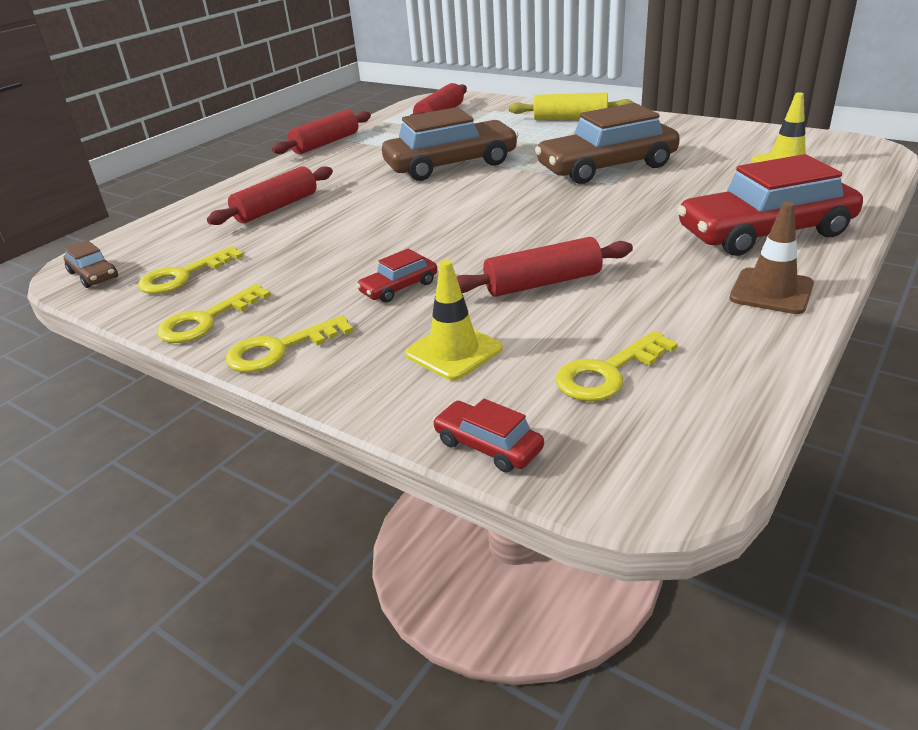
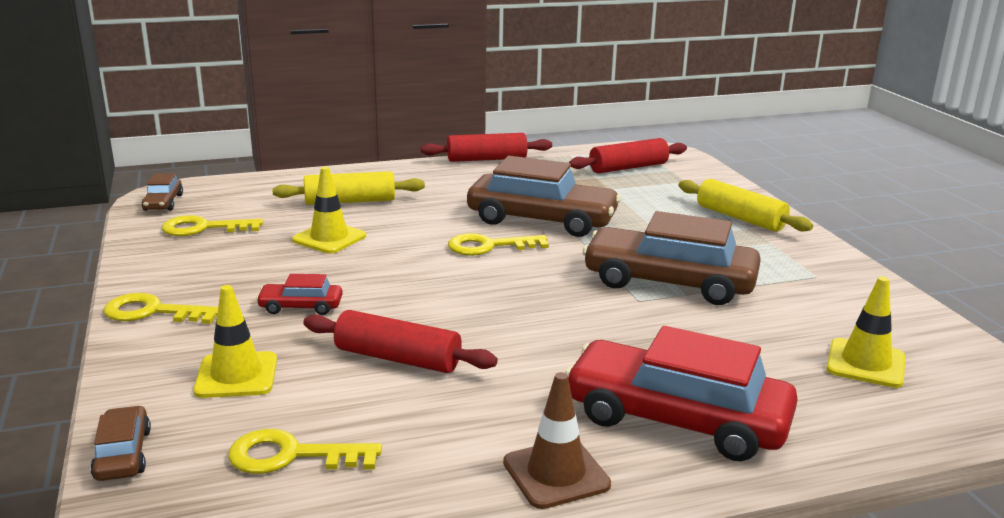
camera: 35 degrees right, 10 degrees down
(206, 320) = (157, 268): yellow key -> yellow key (489, 246)
(276, 208) = (350, 201): red rolling pin -> yellow rolling pin
(316, 237) = (329, 238): none -> yellow traffic cone
(488, 445) = (123, 454): red car -> brown car

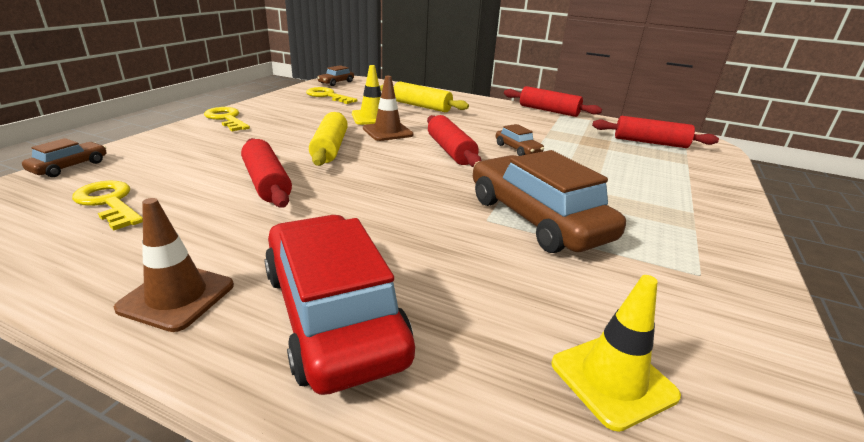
camera: 40 degrees right, 5 degrees up
(236, 375) = (186, 156): yellow traffic cone -> none
(301, 307) = (286, 140): red car -> none
(385, 250) = (387, 132): none -> brown traffic cone
(489, 246) = (450, 150): yellow key -> red rolling pin
(542, 220) = (517, 149): brown car -> brown car, size x0.45
(740, 218) = (696, 202): yellow rolling pin -> yellow rolling pin (330, 148)

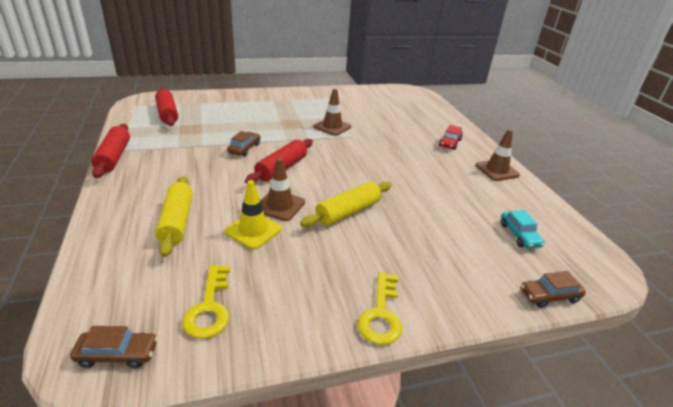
camera: 130 degrees left, 5 degrees up
(109, 202) = (519, 235): yellow key -> turquoise car
(266, 183) = (422, 203): red rolling pin -> none
(333, 313) = (450, 143): red car -> red car, size x0.45
(537, 218) = (332, 127): brown car -> brown traffic cone
(613, 379) = (400, 105): yellow traffic cone -> none

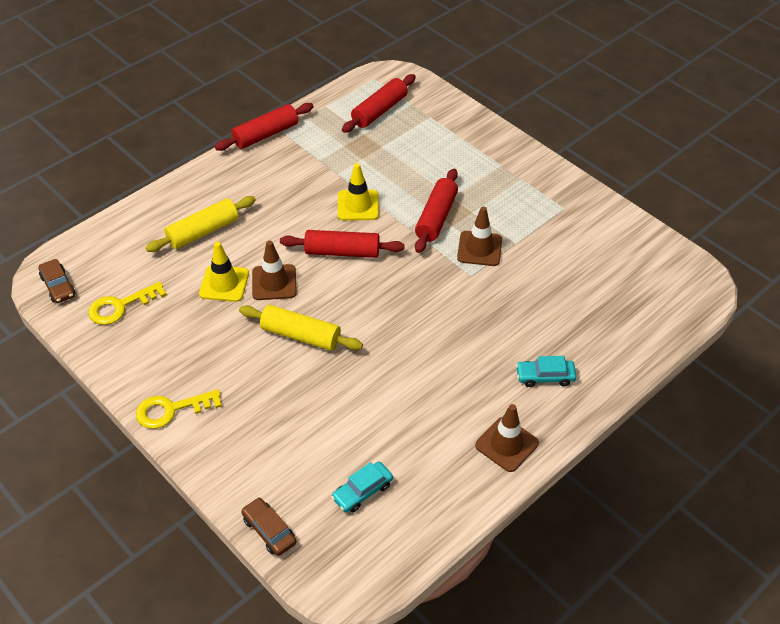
camera: 65 degrees right, 15 degrees up
(244, 148) = (358, 205): brown car -> yellow traffic cone
(290, 129) = (436, 217): none -> red rolling pin
(450, 143) = (545, 376): red car -> turquoise car

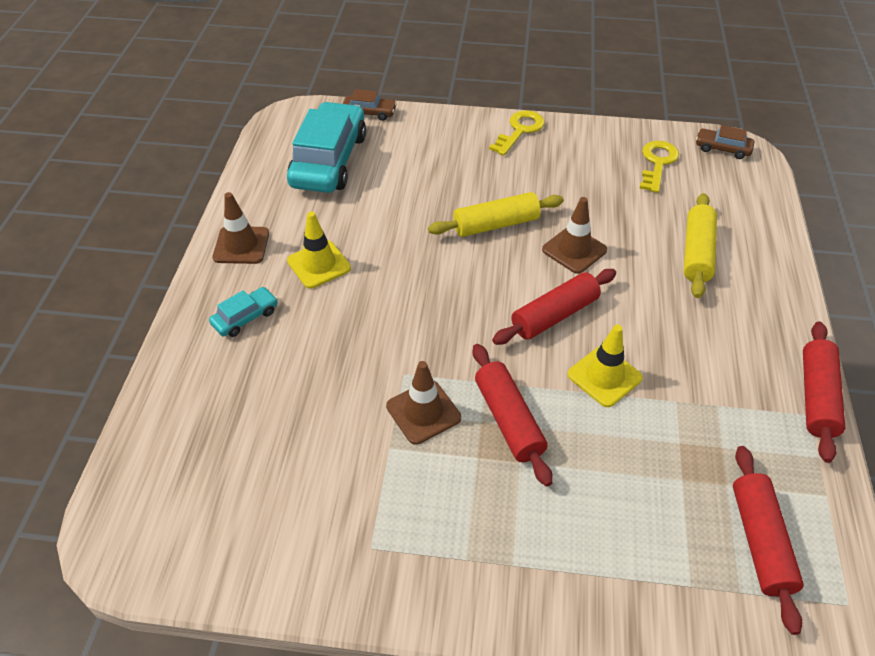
camera: 140 degrees right, 0 degrees up
(224, 284) = (611, 224): yellow traffic cone -> yellow traffic cone (319, 264)
(362, 491) = (329, 160): turquoise car -> turquoise car, size x2.21

